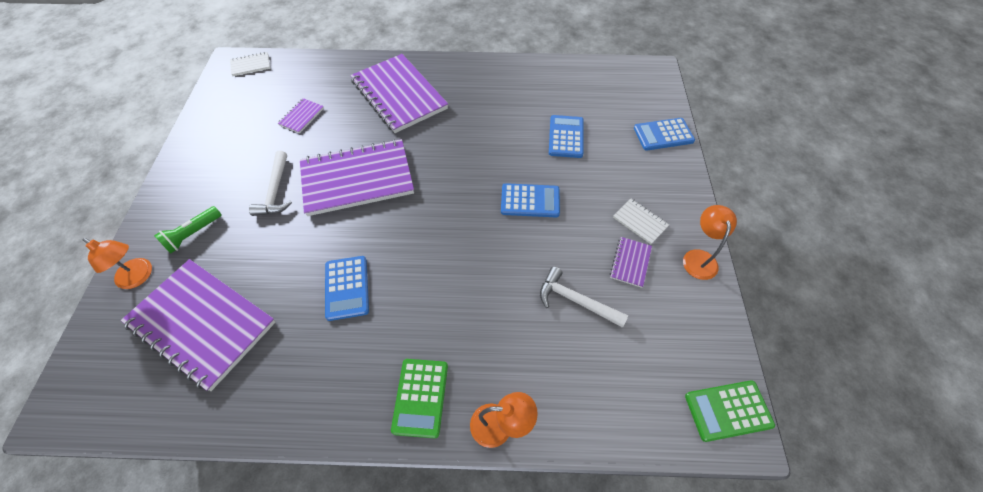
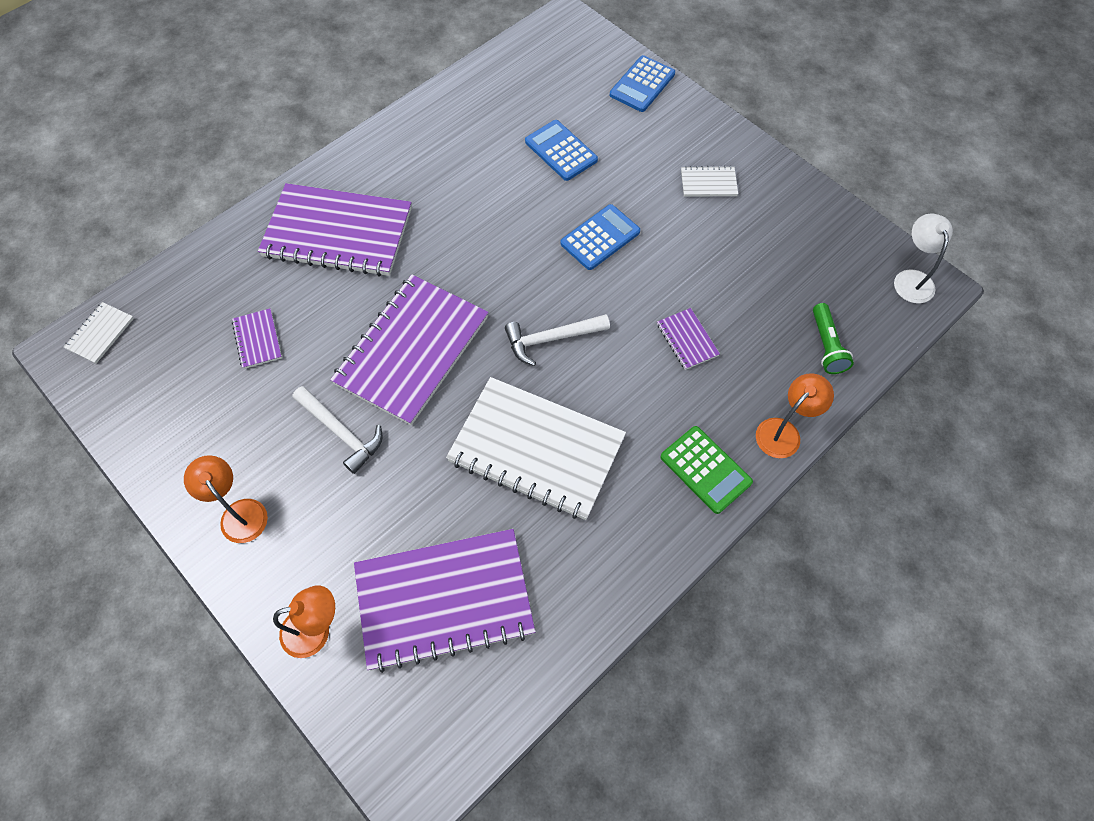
camera: 45 degrees left, 5 degrees up
(193, 234) = (313, 545): green flashlight -> green flashlight (826, 346)
(347, 288) = (536, 449): blue calculator -> white notebook
(576, 301) = (732, 291): white hammer -> white hammer (551, 339)
(630, 262) = (738, 224): purple notebook -> purple notebook (687, 340)
(699, 257) = (782, 177): orange lamp -> orange lamp (239, 512)
(728, 410) = (911, 279): green calculator -> white lamp

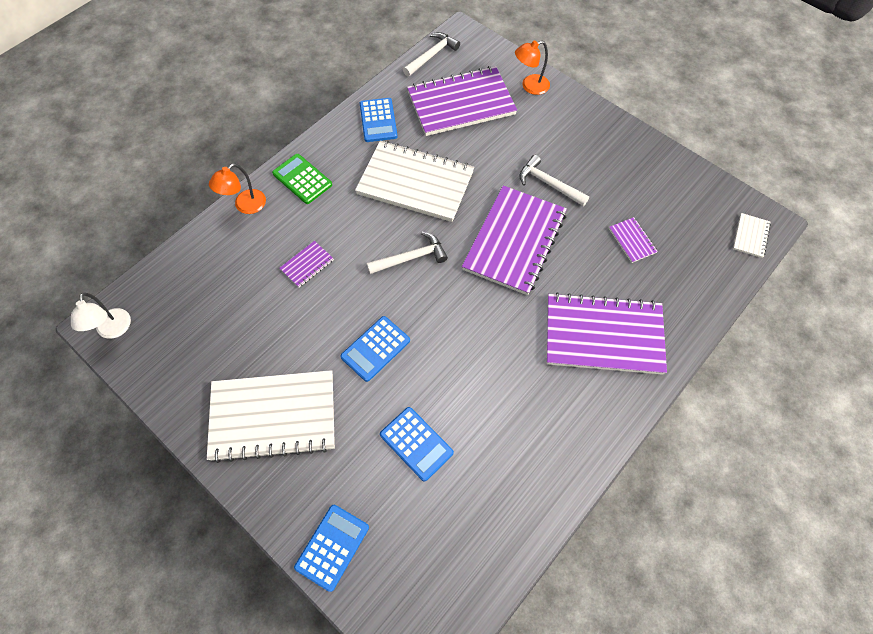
camera: 175 degrees right, 0 degrees up
(239, 512) = (597, 135): orange lamp -> none
(481, 727) = (431, 55): none -> white hammer
(588, 574) = (378, 120): none -> blue calculator
(687, 340) = (307, 265): purple notebook -> purple notebook turned 75 degrees clockwise
(708, 183) = (273, 416): white notebook -> white notebook, size x2.38
(826, 346) = (200, 268): green flashlight -> none

